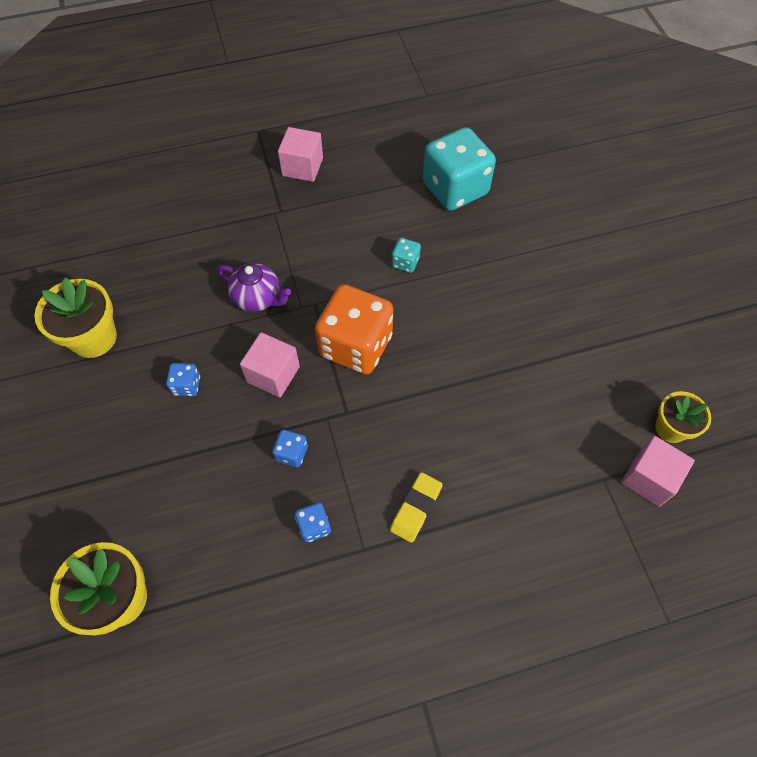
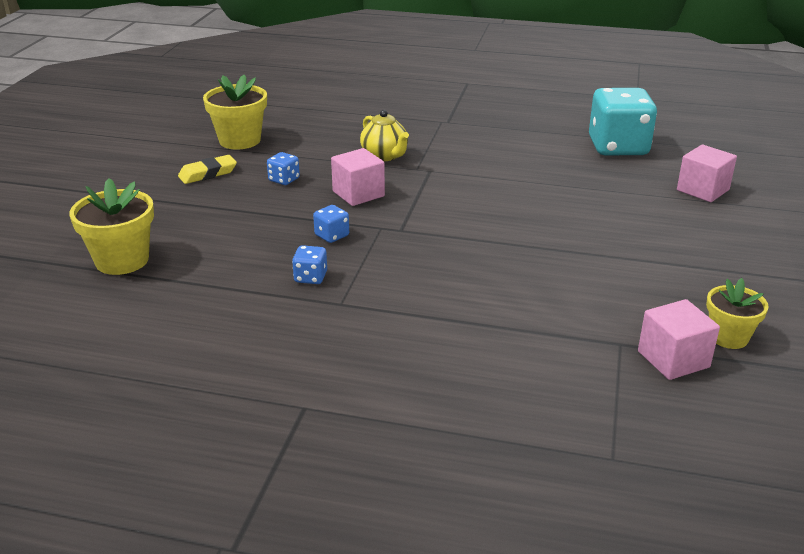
camera: 30 degrees right, 30 degrees down
(258, 298) = (385, 156): purple teapot -> yellow teapot
(302, 167) = (487, 106): pink cube -> pink cube (702, 190)
(356, 346) = (444, 200): orange dice -> none
(405, 262) = (532, 171): turquoise dice -> none
(416, 508) = (410, 298): yellow eraser -> yellow eraser (208, 173)

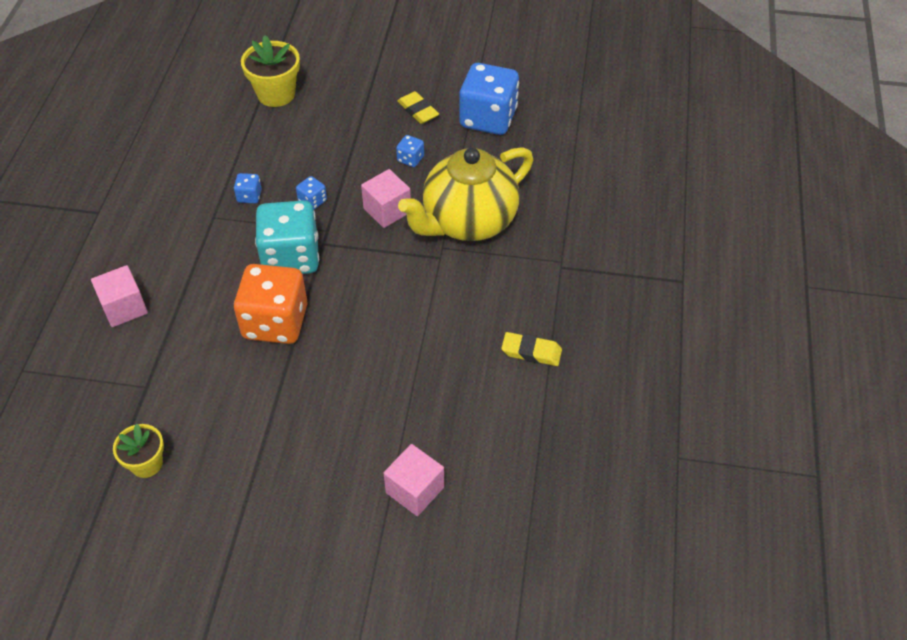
camera: 85 degrees right, 20 degrees up
(240, 140) = (488, 118): yellow flower pot -> blue dice
(385, 156) = (468, 222): yellow teapot -> yellow teapot, size x2.02
(516, 258) = (275, 322): none -> orange dice
(544, 138) = (531, 352): none -> yellow eraser
(618, 147) = (517, 420): turquoise dice -> turquoise dice (291, 257)
(673, 359) = (121, 419): pink cube -> pink cube (124, 307)

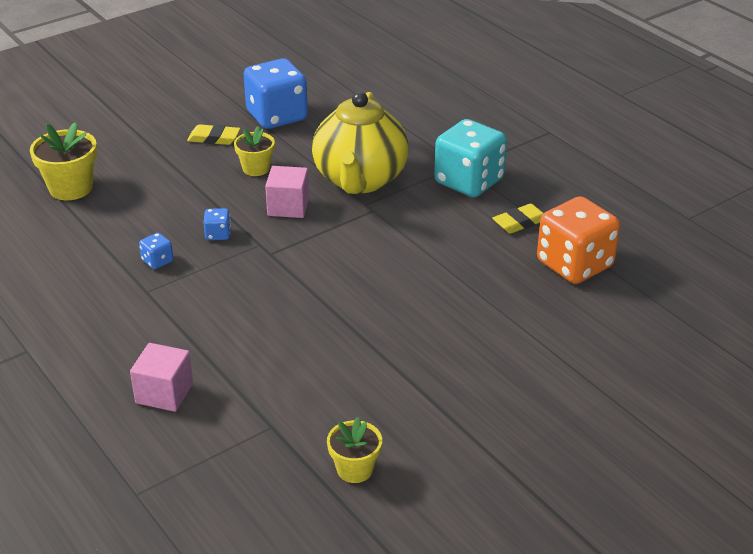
camera: 45 degrees left, 15 degrees down
(275, 322) = (312, 320): orange dice -> orange dice (574, 264)
(291, 257) = (258, 276): turquoise dice -> turquoise dice (469, 182)
(410, 159) = (256, 168): blue dice -> yellow flower pot
(415, 490) = (570, 342): pink cube -> none

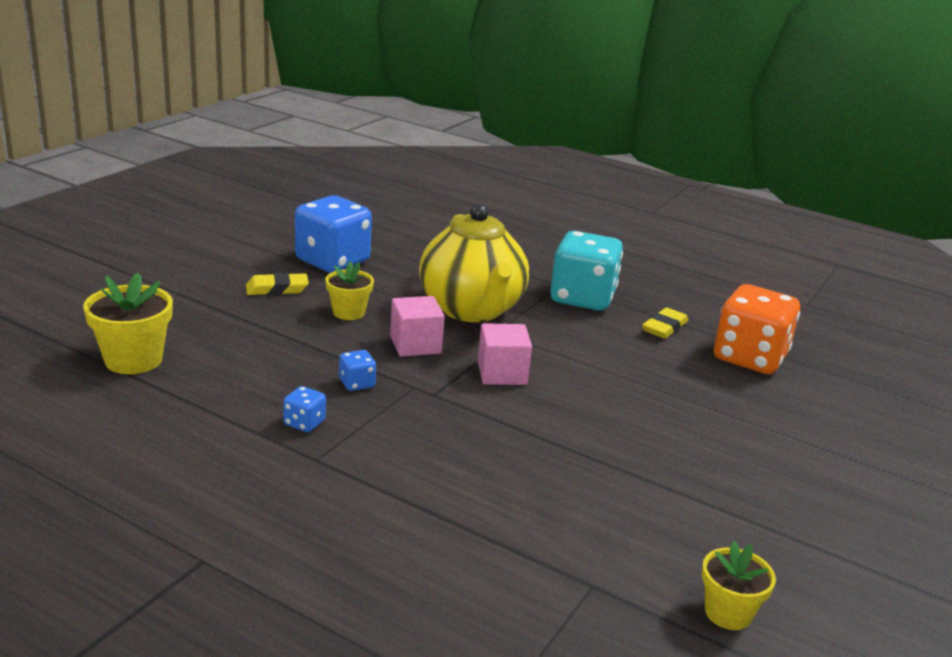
camera: 25 degrees left, 10 degrees down
(164, 393) = (429, 574): pink cube -> pink cube (502, 373)

